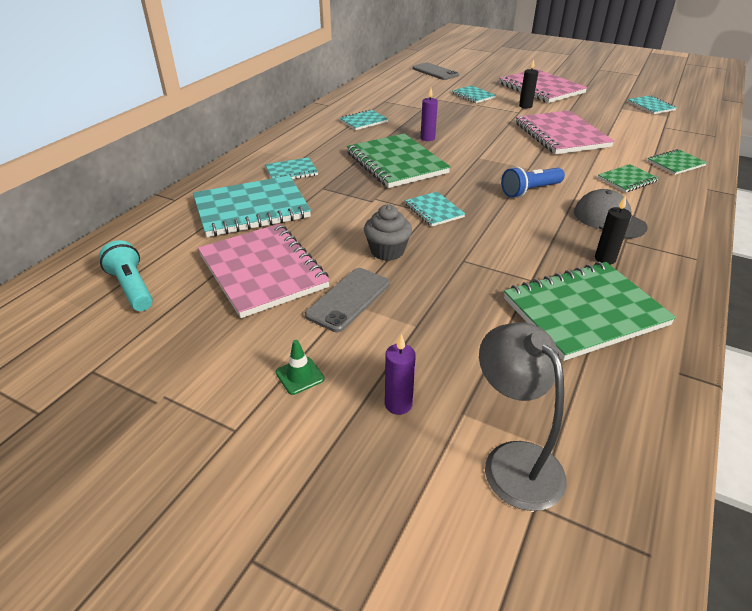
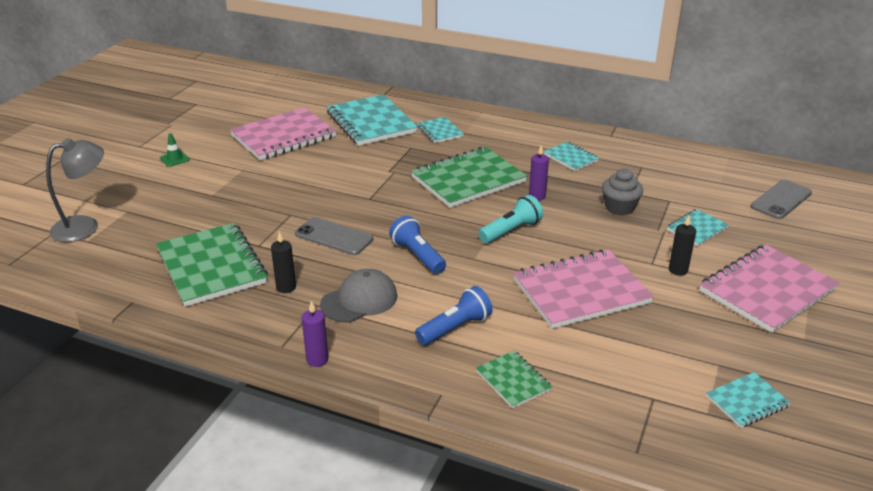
camera: 85 degrees right, 5 degrees down
(132, 288) = (270, 100): turquoise flashlight -> turquoise flashlight (511, 231)
(348, 299) = (246, 169): grey phone -> grey phone (334, 236)
(387, 251) = (306, 181): grey cupcake -> grey cupcake (619, 208)
(398, 404) = (141, 190): purple candle -> purple candle (317, 360)
(434, 210) = (372, 201): turquoise notebook -> none
(627, 180) = (455, 328): green notebook -> blue flashlight

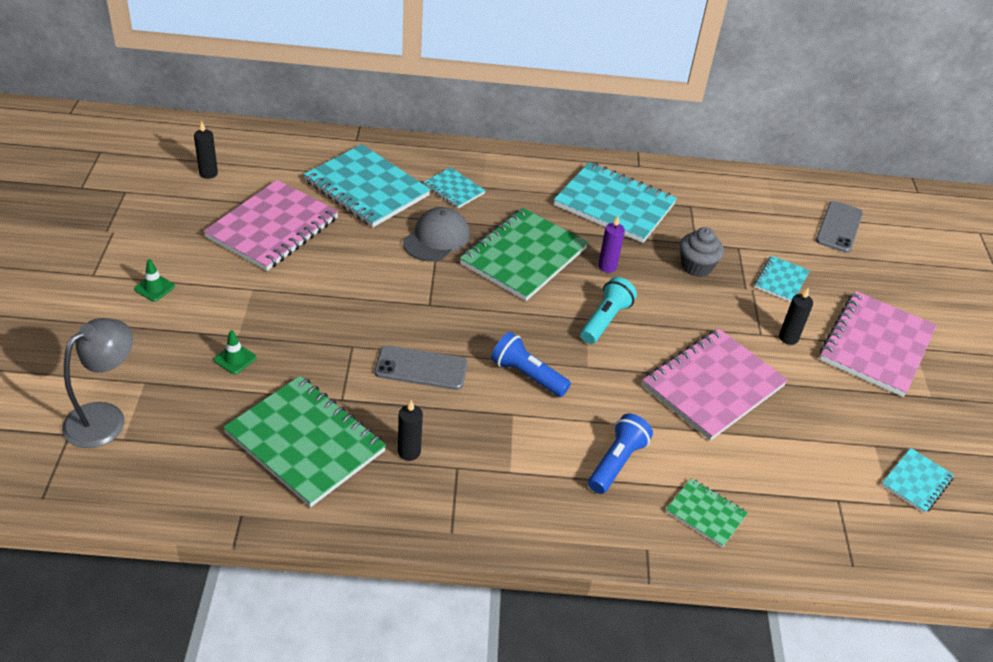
camera: 25 degrees left, 10 degrees up
(199, 208) = (235, 359): none -> green traffic cone
(261, 100) = (208, 173): none -> black candle
(317, 360) = (500, 540): purple candle -> none
(359, 300) = (499, 450): grey cap -> grey cap (436, 238)
(571, 158) = (614, 205): turquoise notebook -> turquoise notebook, size x2.00

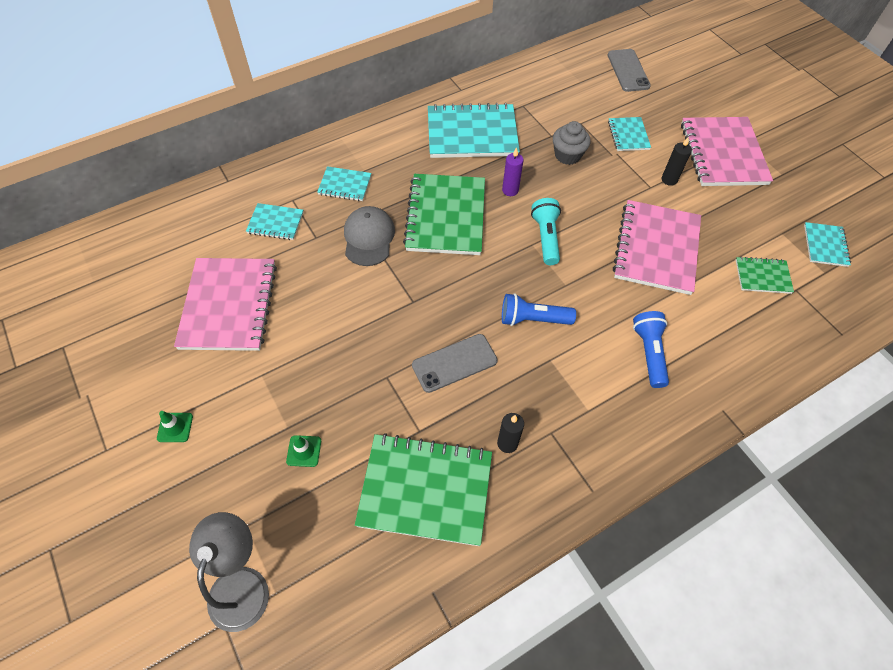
camera: 30 degrees left, 15 degrees up
(208, 173) = (126, 284): black candle -> none
(367, 188) = (275, 223): turquoise notebook -> turquoise notebook, size x0.50
(705, 514) = (734, 356): green notebook -> green notebook (762, 276)

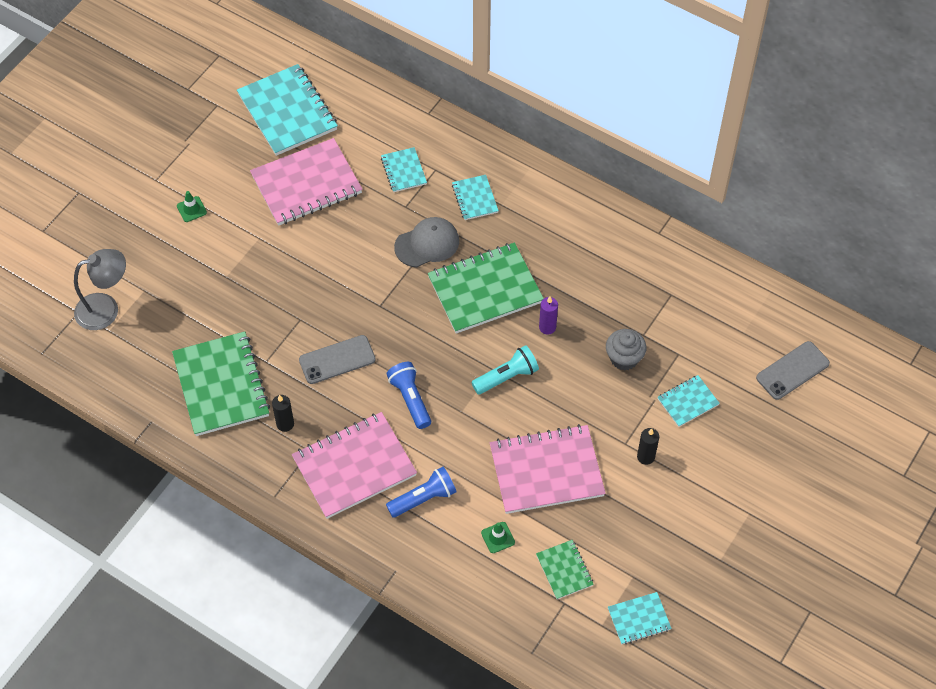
camera: 65 degrees right, 0 degrees up
(304, 451) = (213, 296): green traffic cone -> green traffic cone (498, 537)
(454, 363) = (337, 360): grey phone -> grey phone turned 60 degrees counterclockwise
(472, 134) = (602, 267): turquoise notebook -> turquoise notebook (287, 112)
(723, 154) = (716, 496): pink notebook -> pink notebook (354, 467)

